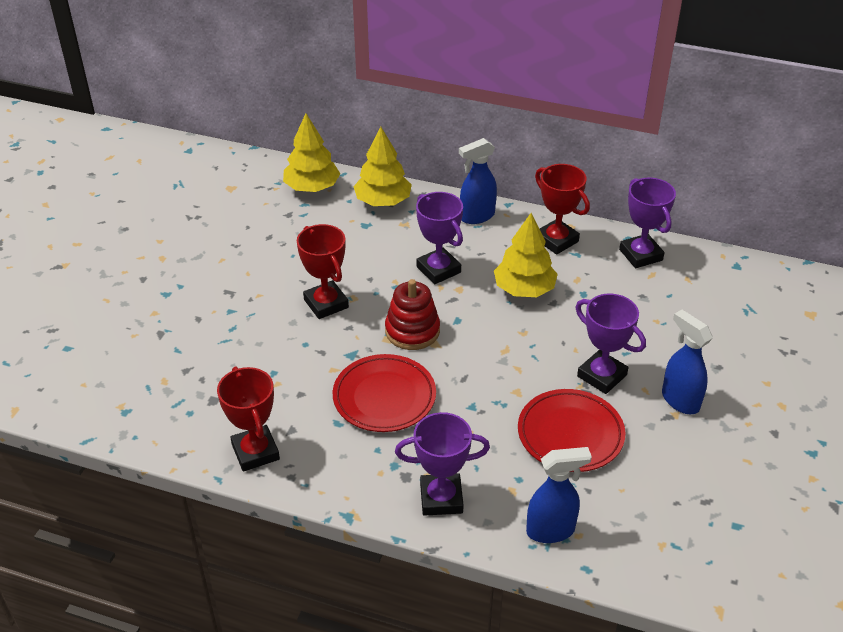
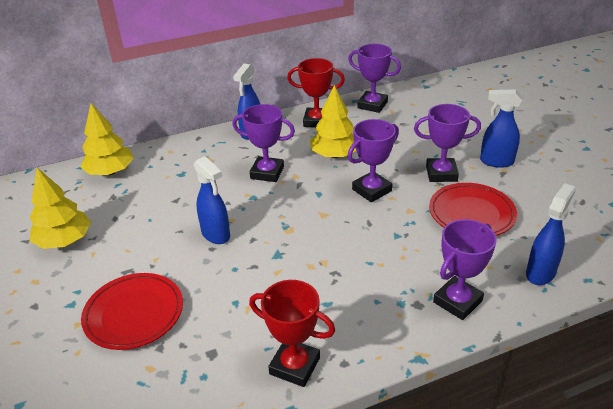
camera: 40 degrees left, 5 degrees down
(326, 304) = (216, 235): red trophy -> blue spray bottle
(383, 201) = (176, 155): yellow tree -> yellow tree (64, 241)
(384, 397) = (336, 266): red plate -> red plate (134, 314)
(412, 331) = (299, 216): red stacking toy -> none
(509, 348) = (372, 190): none -> purple trophy

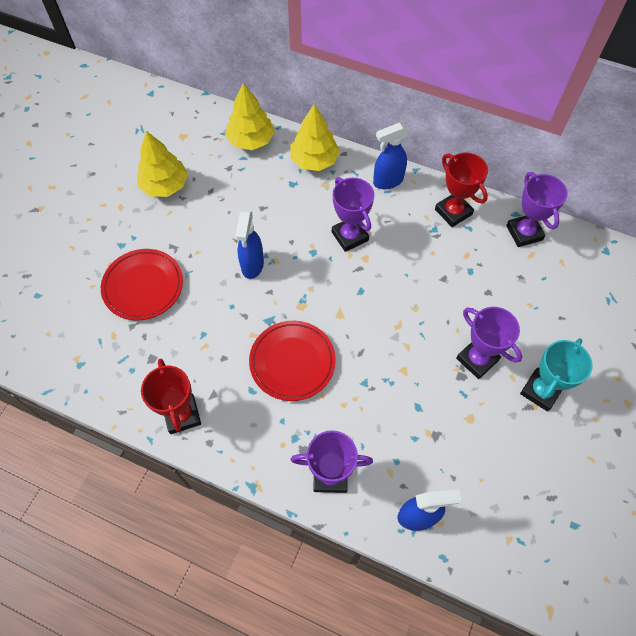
camera: 45 degrees right, 25 degrees up
(334, 155) = (420, 262): yellow tree -> yellow tree (314, 160)
(372, 190) = (402, 324): purple trophy -> none
(471, 214) = (444, 419): red plate -> red plate (292, 362)
(496, 162) = (540, 391): blue spray bottle -> turquoise trophy

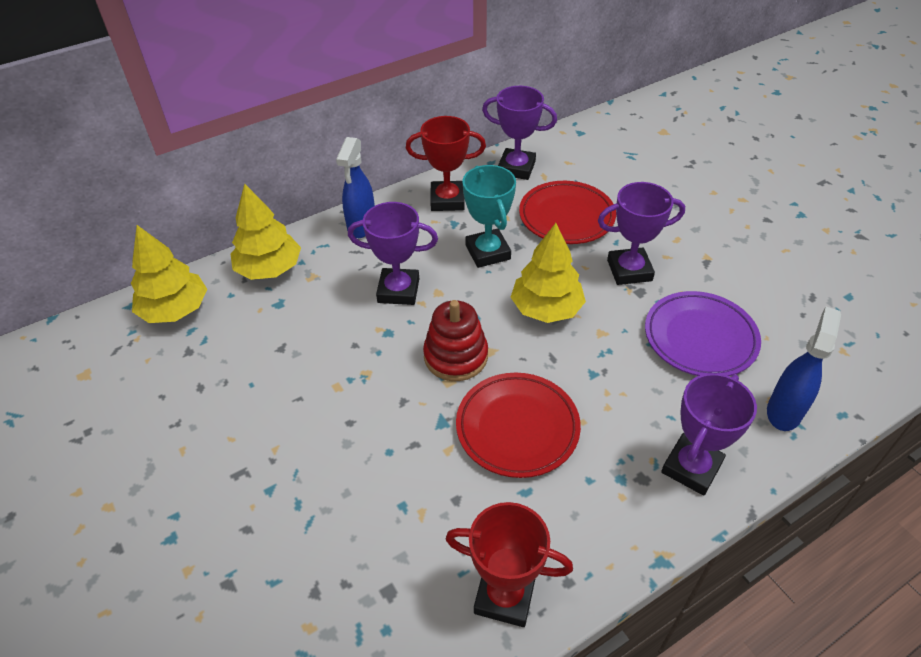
camera: 55 degrees left, 15 degrees down
(143, 286) = (266, 543): red plate -> red plate (566, 217)
(165, 185) = (135, 434): yellow tree -> yellow tree (546, 309)
(252, 265) = (351, 399): blue spray bottle -> none
(321, 298) = (456, 356): none -> red stacking toy
(446, 435) = (700, 338): none -> purple plate
(540, 391) = (694, 245): turquoise trophy -> turquoise trophy (488, 252)

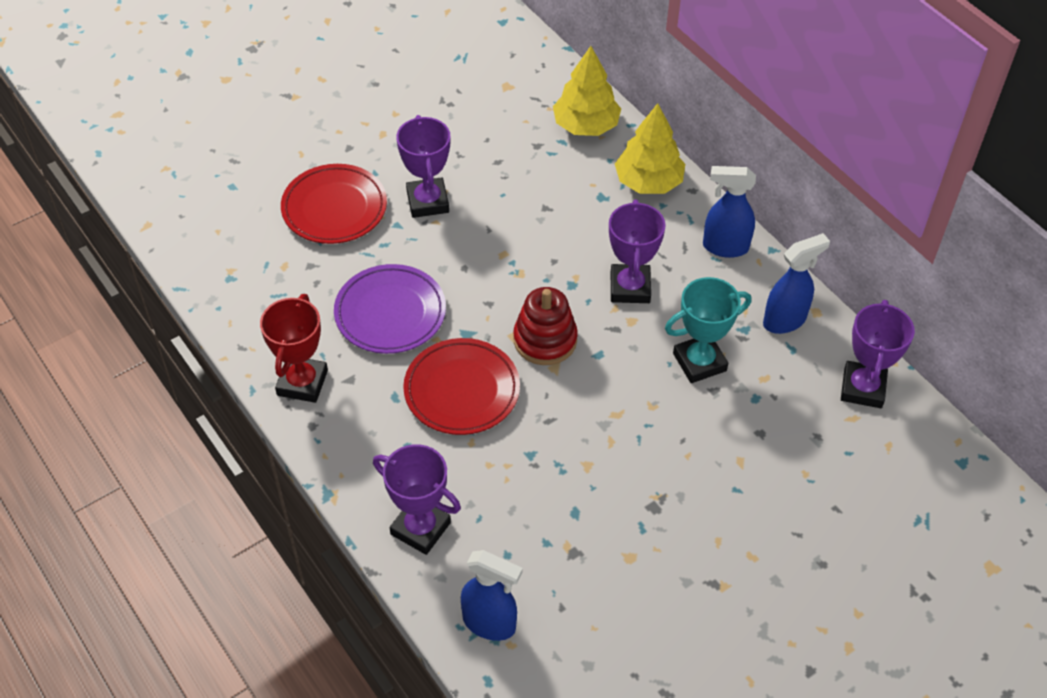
camera: 85 degrees right, 5 degrees up
(447, 200) = (785, 320): red trophy -> blue spray bottle
(546, 309) = (617, 416): yellow tree -> none
(566, 217) = (774, 439): red plate -> red plate (334, 208)
(629, 270) = (687, 499): purple trophy -> purple trophy (427, 202)
(700, 338) = (587, 559): purple plate -> purple plate (390, 313)

